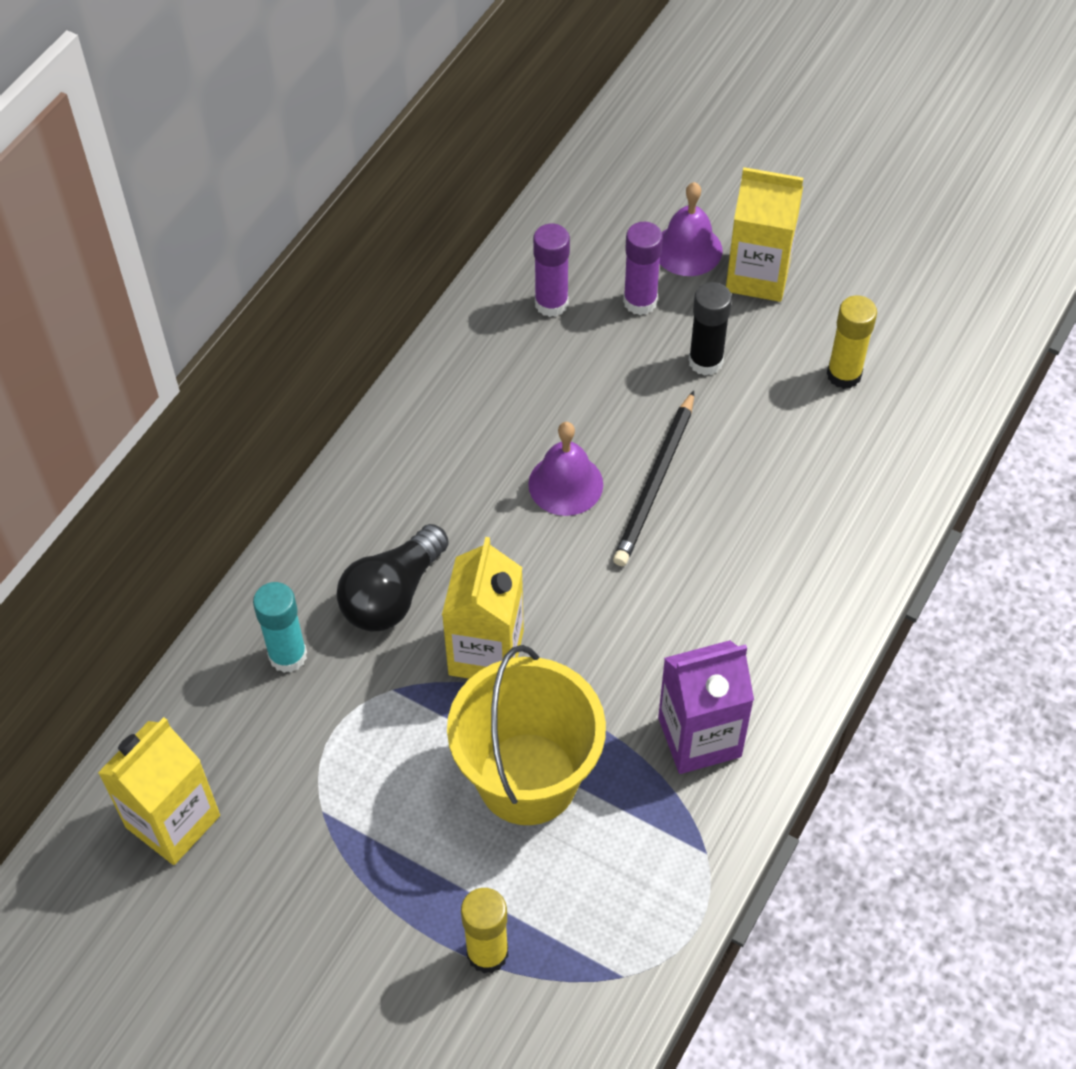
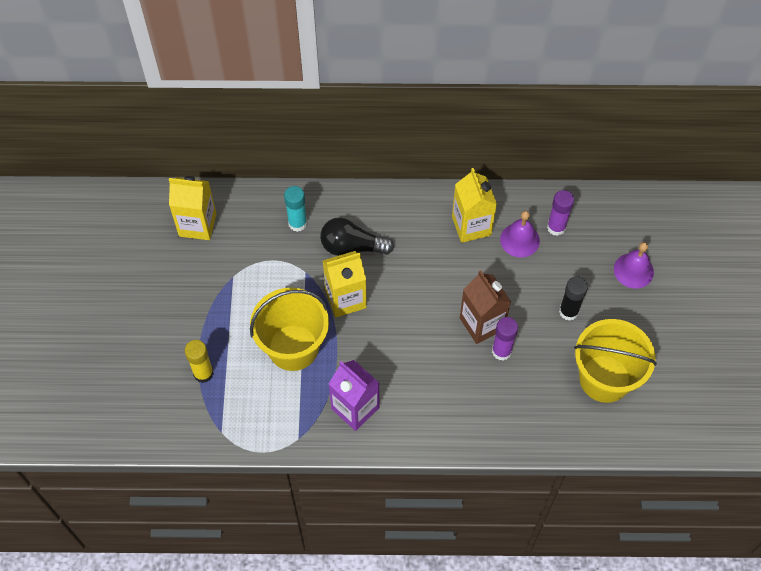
camera: 60 degrees right, 5 degrees up
(565, 484) = (456, 286): purple bell -> purple bell (519, 240)
(640, 302) = (585, 265): purple glue stick -> purple glue stick (501, 351)
(655, 482) = (482, 324): black pencil -> brown carton
(758, 276) = (640, 310): yellow carton -> yellow carton (471, 226)
(844, 374) = (604, 378): yellow glue stick -> yellow bucket

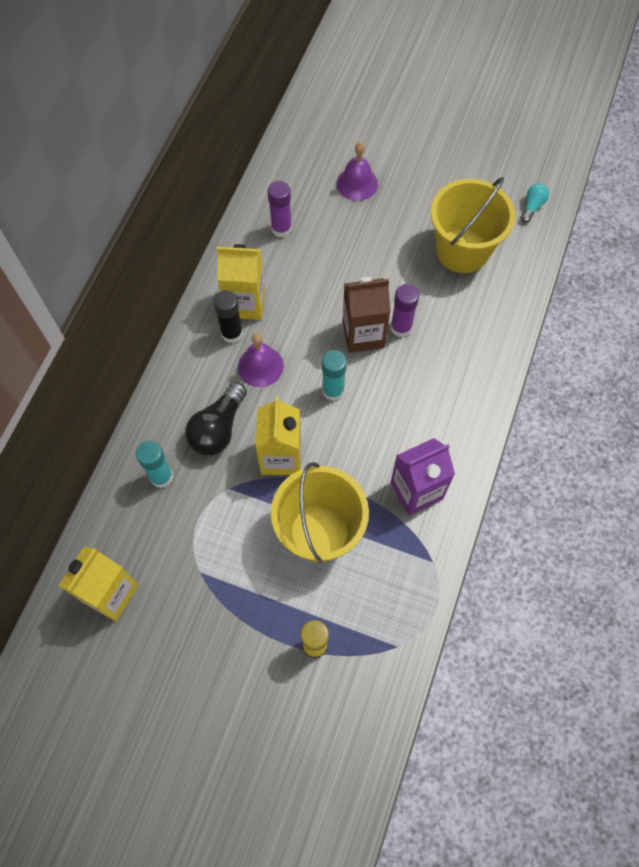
camera: 70 degrees left, 5 degrees up
(419, 317) = (333, 390): none -> turquoise glue stick
(519, 240) = (281, 265): purple bell -> purple bell (260, 366)
(568, 311) = (379, 253): black glue stick -> black glue stick (232, 333)
(684, 426) = (532, 206): none -> turquoise light bulb

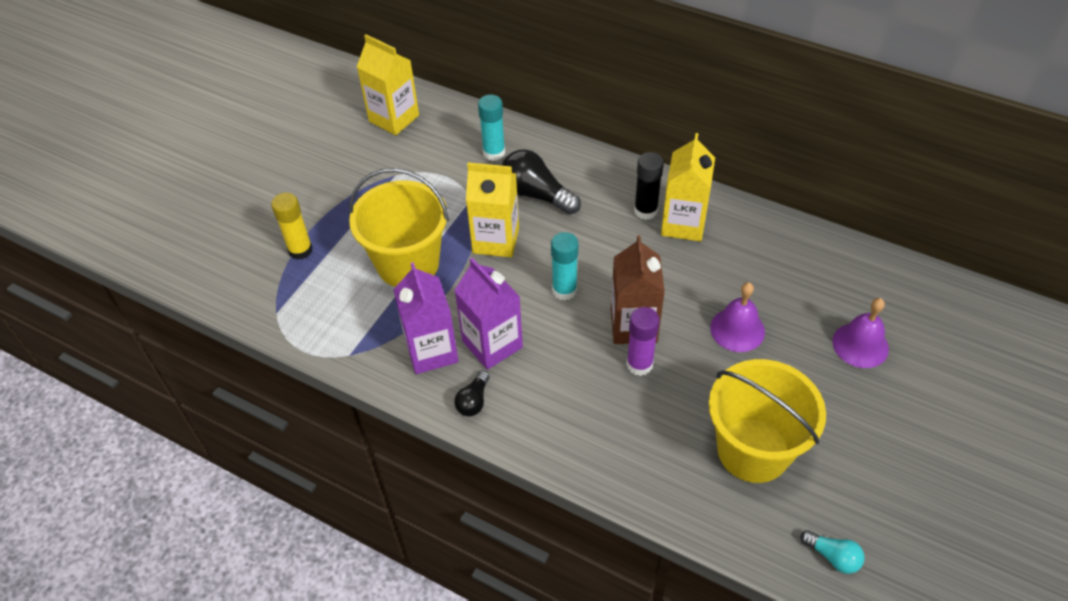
camera: 100 degrees right, 15 degrees down
(260, 366) = (603, 231): purple bell -> purple bell (737, 329)
(281, 229) = (785, 262): purple glue stick -> none
(400, 441) = (492, 344): none -> purple carton
(460, 447) = (473, 401): none -> black light bulb

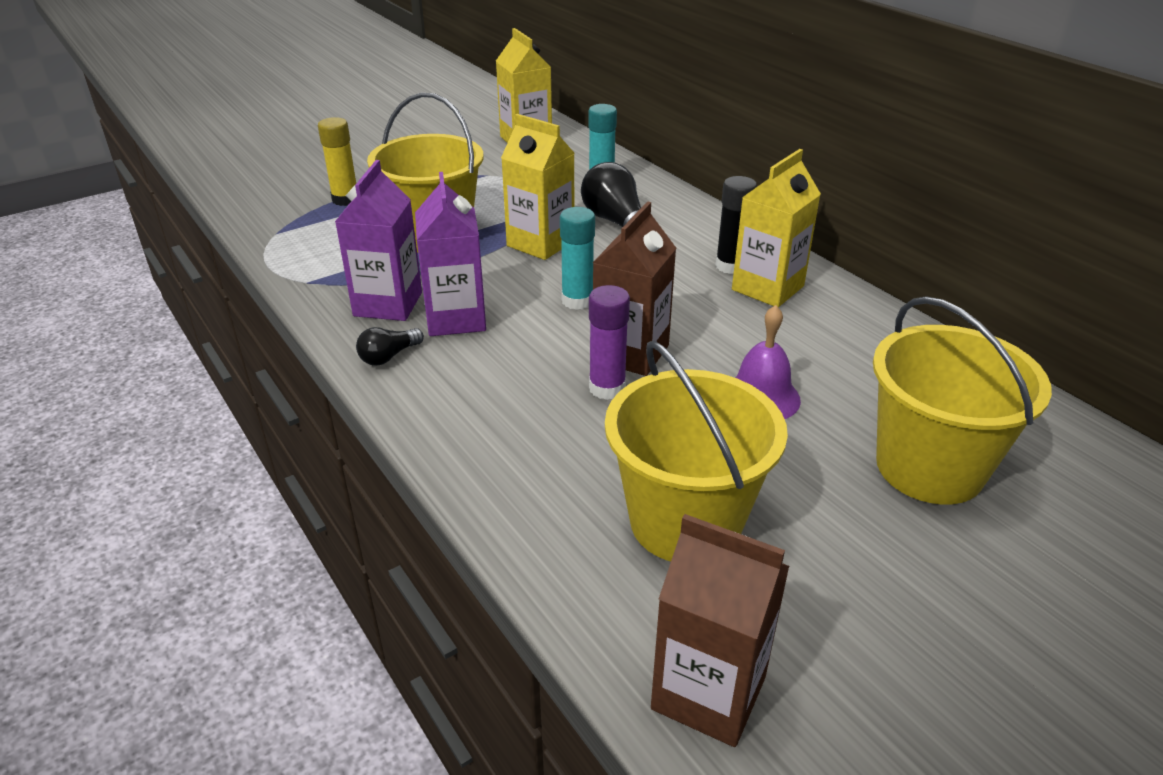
camera: 25 degrees right, 15 degrees down
(833, 556) = (708, 693): turquoise light bulb -> brown carton
(860, 345) = (929, 467): purple bell -> yellow bucket

